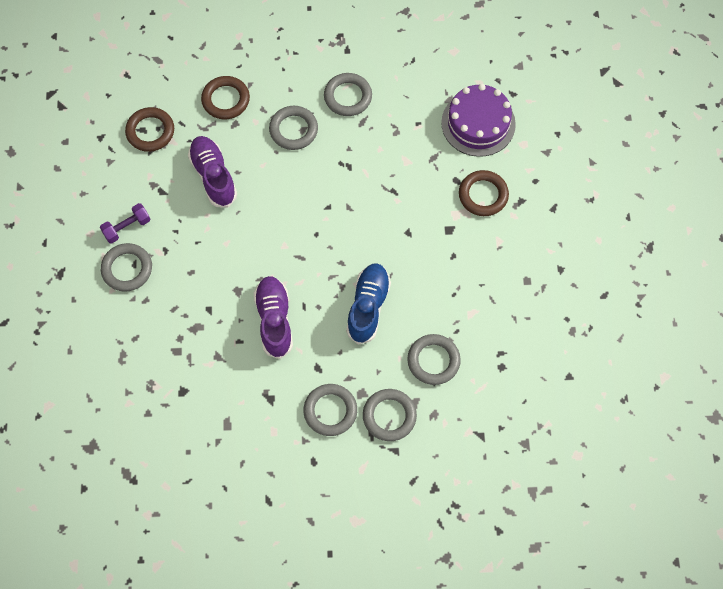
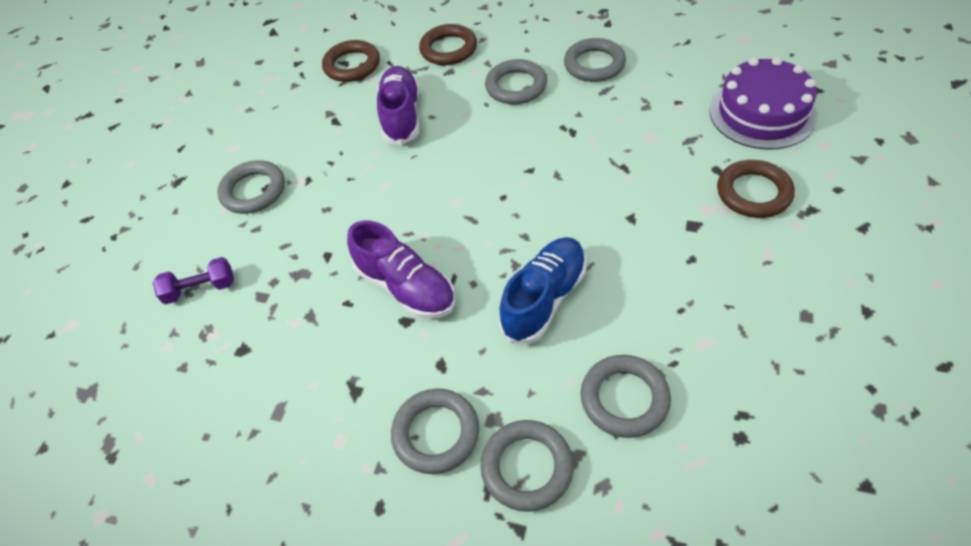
camera: 25 degrees right, 15 degrees down
(127, 227) = (277, 149): purple dumbbell -> purple dumbbell (200, 289)
(274, 320) = (406, 287): purple shoe -> purple shoe turned 120 degrees clockwise

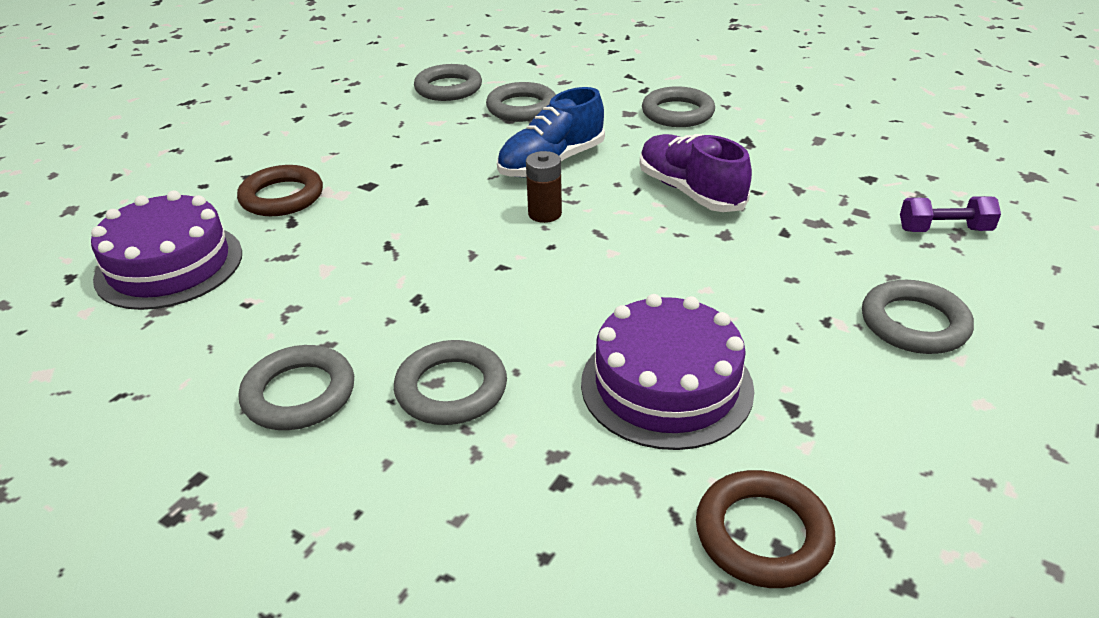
camera: 170 degrees left, 15 degrees down
(401, 116) = (666, 385): purple shoe -> purple cake
(448, 49) = (537, 513): brown ring -> none
(522, 229) = (545, 214): none -> brown battery
(527, 467) = (612, 93): grey ring -> grey ring (448, 88)

